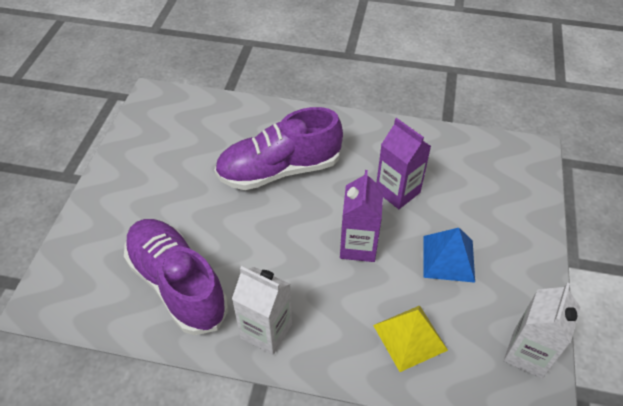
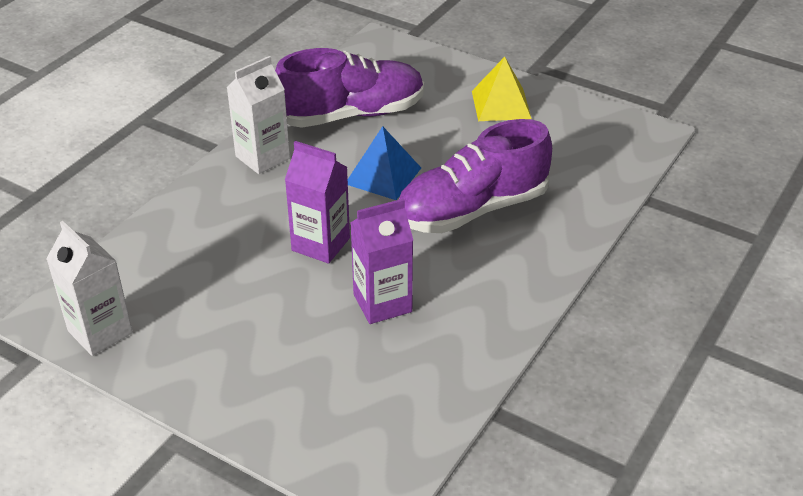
camera: 110 degrees right, 10 degrees down
(279, 170) = (472, 210): purple shoe -> purple shoe turned 120 degrees counterclockwise
(410, 337) = (185, 249): yellow pyramid -> yellow pyramid (501, 104)
(448, 258) = (256, 314): blue pyramid -> blue pyramid (383, 176)

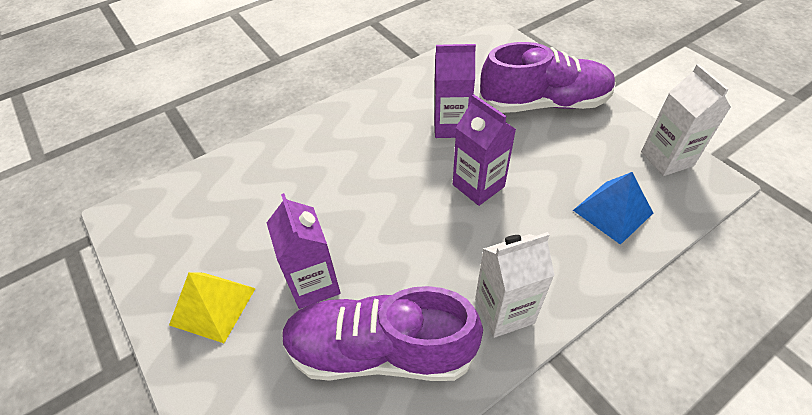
camera: 155 degrees left, 10 degrees up
(383, 176) = (392, 243): blue pyramid -> blue pyramid (613, 211)
(432, 135) = (314, 284): none -> purple carton
(472, 210) = (339, 182): purple shoe -> purple shoe (544, 104)

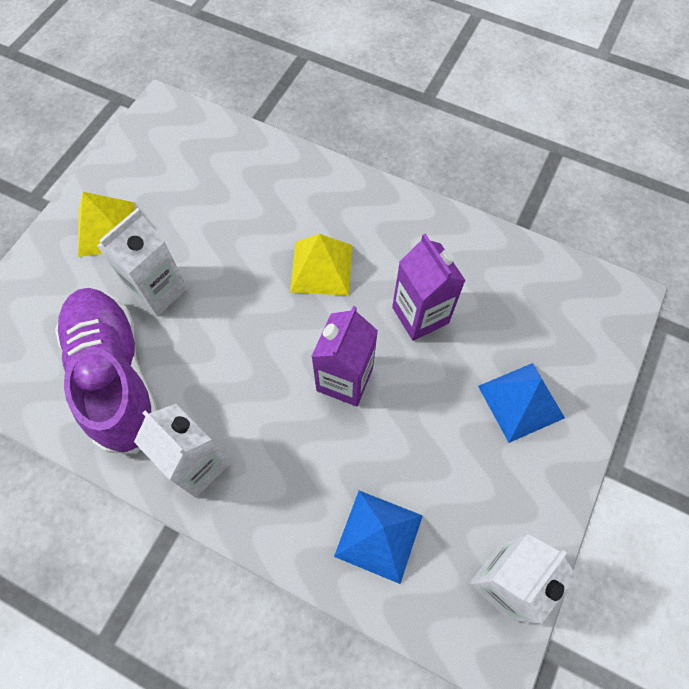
camera: 60 degrees right, 15 degrees up
(314, 284) = (158, 290): purple carton -> white carton
(374, 165) = (321, 268): none -> yellow pyramid
(544, 104) = (520, 401): purple shoe -> blue pyramid

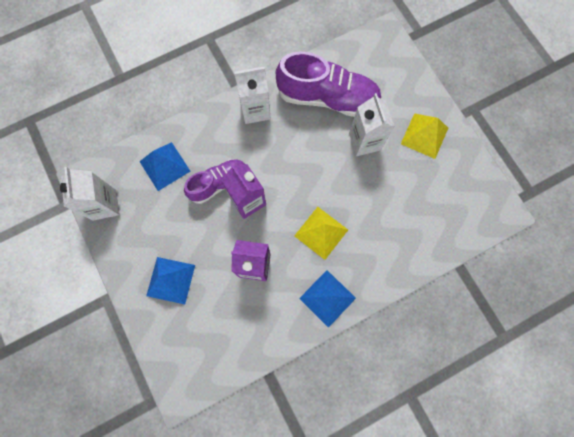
camera: 125 degrees right, 10 degrees up
(348, 435) = (218, 183): none -> purple shoe
(393, 217) = (327, 298): none -> blue pyramid

